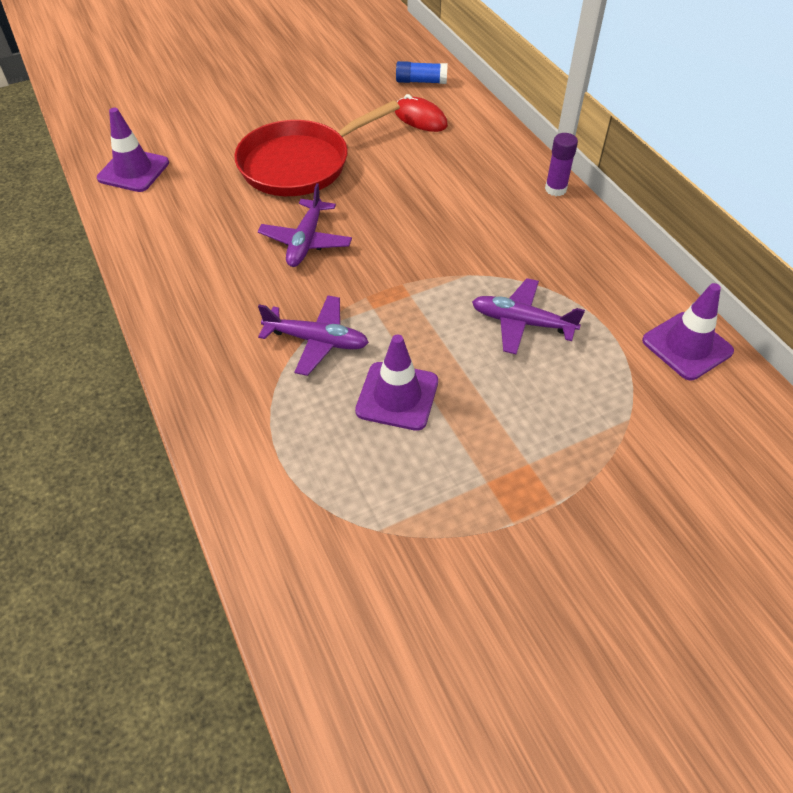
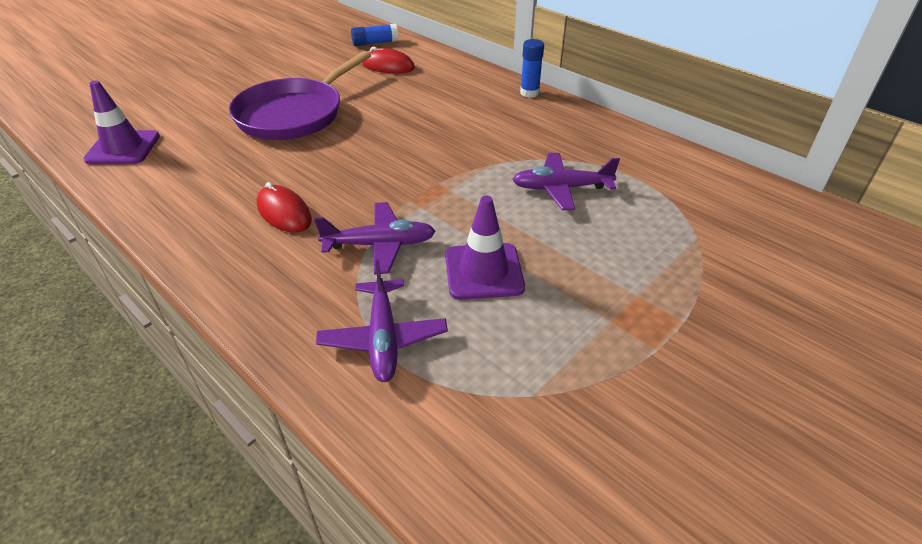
camera: 20 degrees left, 10 degrees down
(247, 282) = (284, 212): none -> red mouse
(299, 164) = (294, 114): red pan -> purple pan
(306, 241) = (329, 169): purple plane -> purple plane (383, 338)
(555, 189) = (529, 93): purple glue stick -> blue glue stick
(687, 346) = (704, 175): purple traffic cone -> none

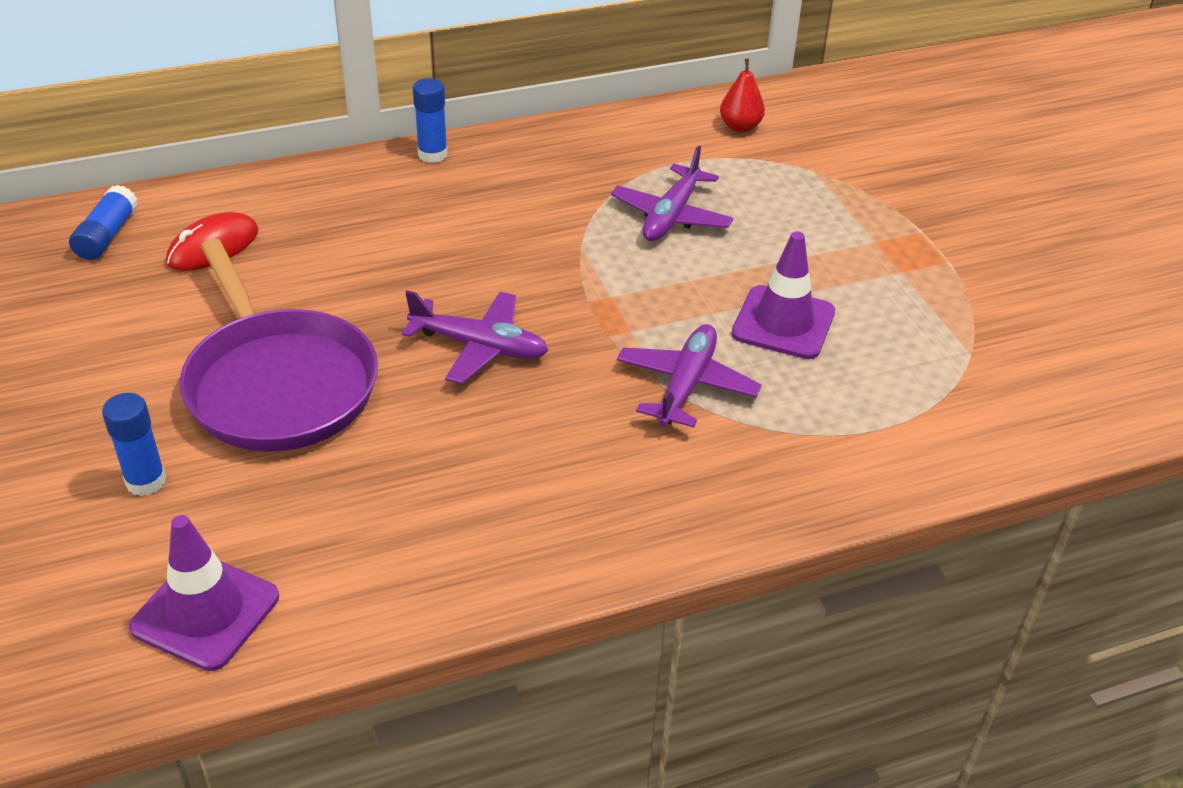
camera: 65 degrees left, 0 degrees up
(207, 106) = (146, 481): none -> blue glue stick
(284, 212) = (557, 453): red mouse -> none
(383, 338) = (850, 426): purple plane -> purple plane (480, 347)
(707, 188) = (740, 127): none -> red pear

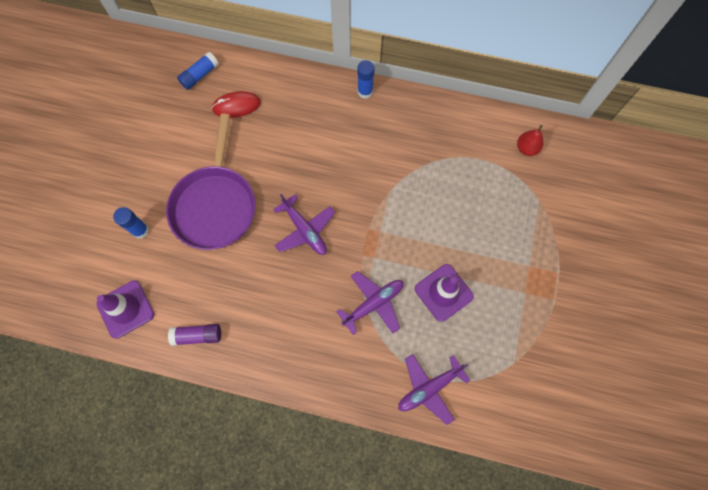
camera: 35 degrees right, 30 degrees up
(399, 578) = (197, 335): none -> purple glue stick
(671, 216) = (444, 194): purple plane -> purple plane (429, 388)

